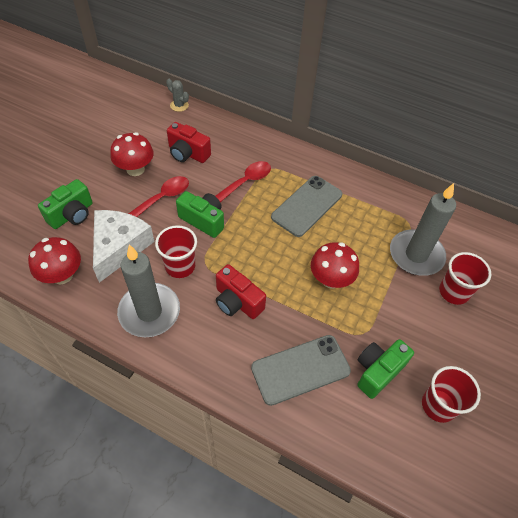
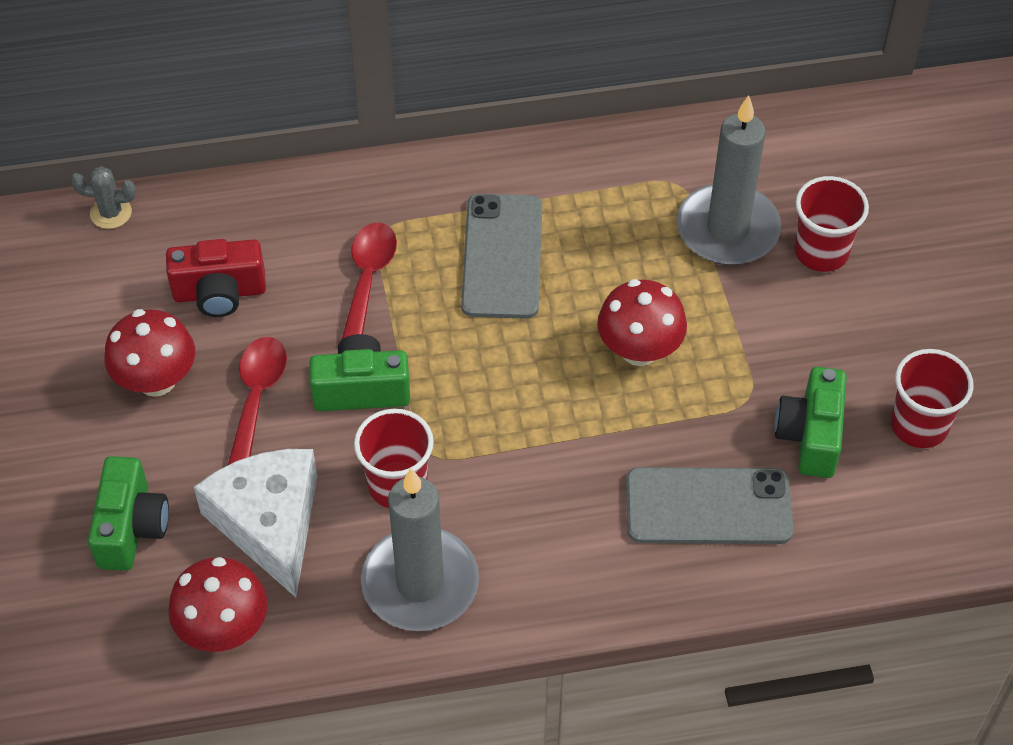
camera: 35 degrees left, 0 degrees up
(237, 302) = (535, 477): red camera -> none
(300, 369) = (708, 506): grey phone -> grey phone turned 60 degrees clockwise

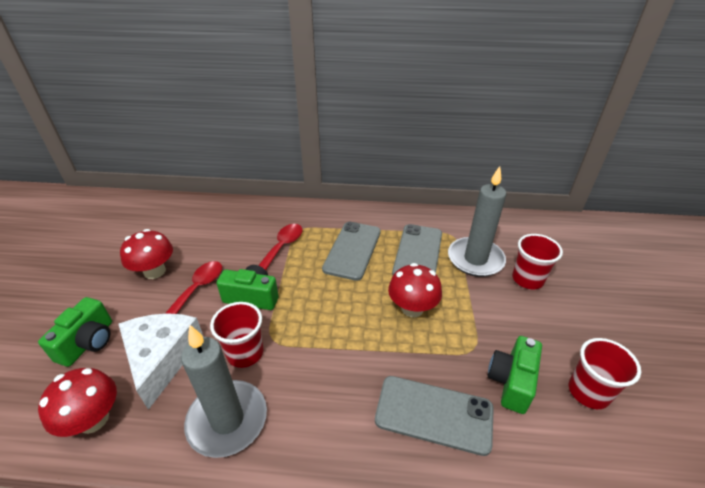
camera: 15 degrees right, 15 degrees down
(111, 213) = (183, 202): grey cactus -> none
(220, 293) = (209, 240): red camera -> none
(623, 237) = (418, 253): none -> grey phone

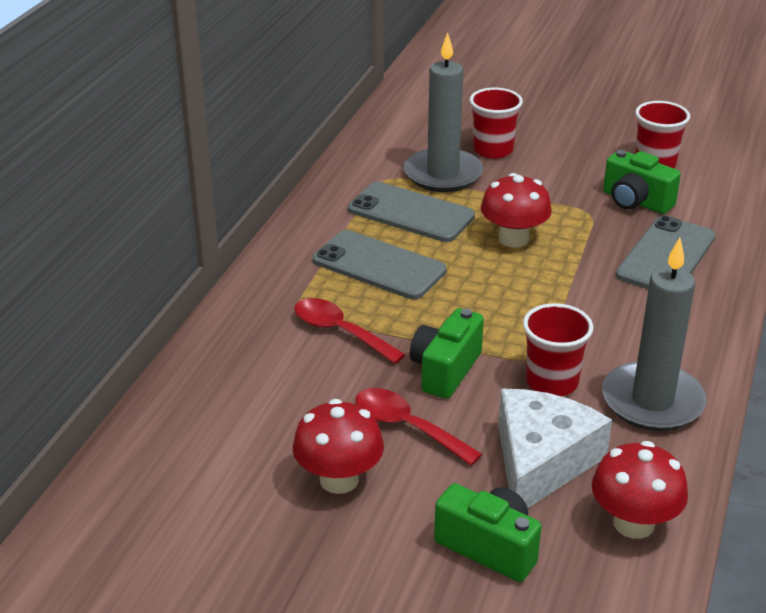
camera: 75 degrees left, 5 degrees down
(162, 358) = (541, 461): white cheese -> white cheese turned 105 degrees clockwise

